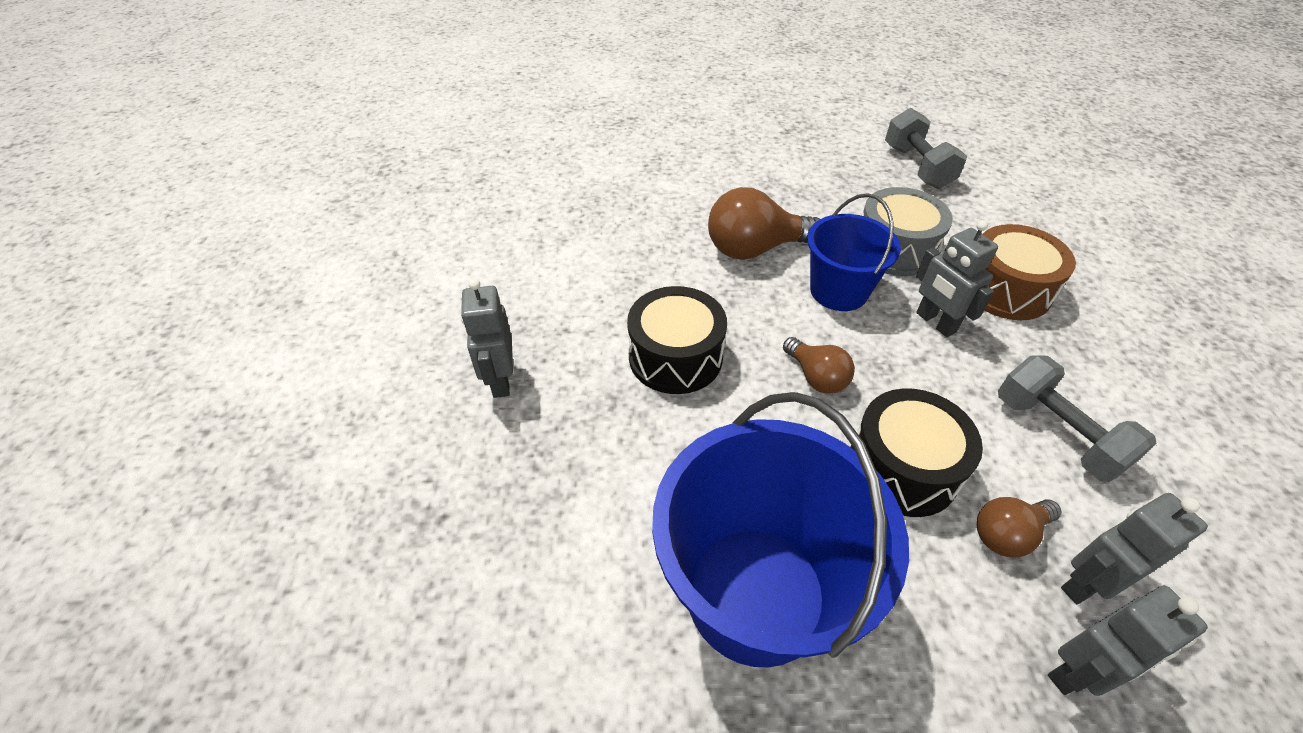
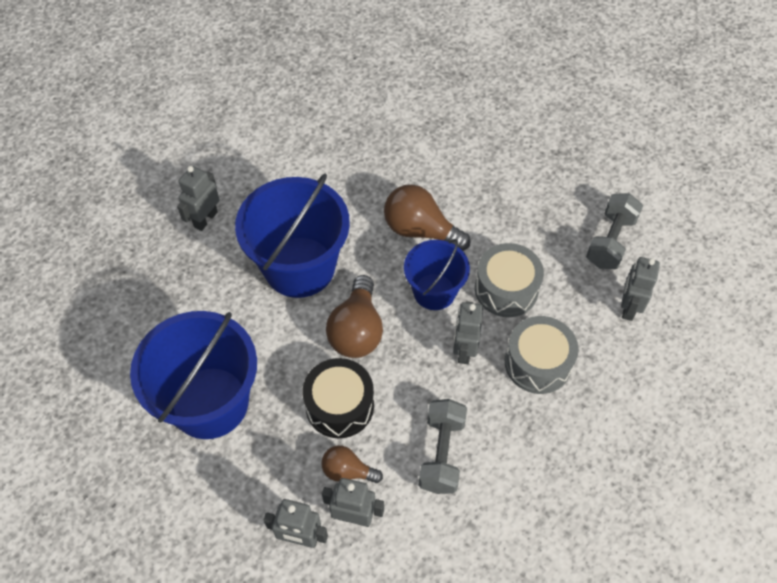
camera: 40 degrees right, 10 degrees up
(675, 357) = (299, 267): black drum -> blue bucket
(816, 377) = (357, 330): brown light bulb -> brown light bulb, size x1.72
(1000, 203) = (628, 307): none -> grey robot
(1005, 289) = (537, 363): brown drum -> grey drum

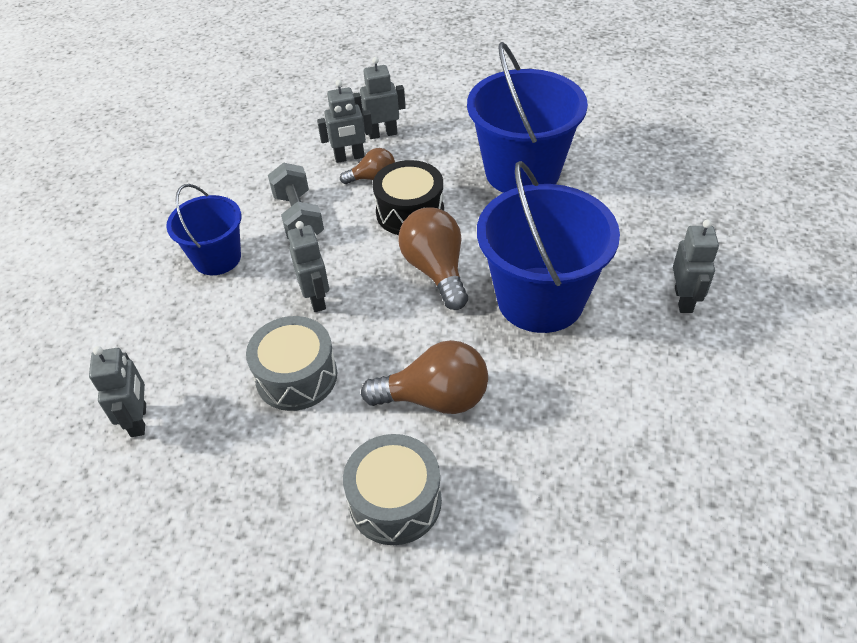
camera: 155 degrees right, 10 degrees down
(434, 291) = (378, 339): blue bucket -> blue bucket (217, 258)
(537, 363) = (233, 319): grey drum -> grey drum (395, 501)
(610, 241) = (178, 498): grey dumbbell -> none

